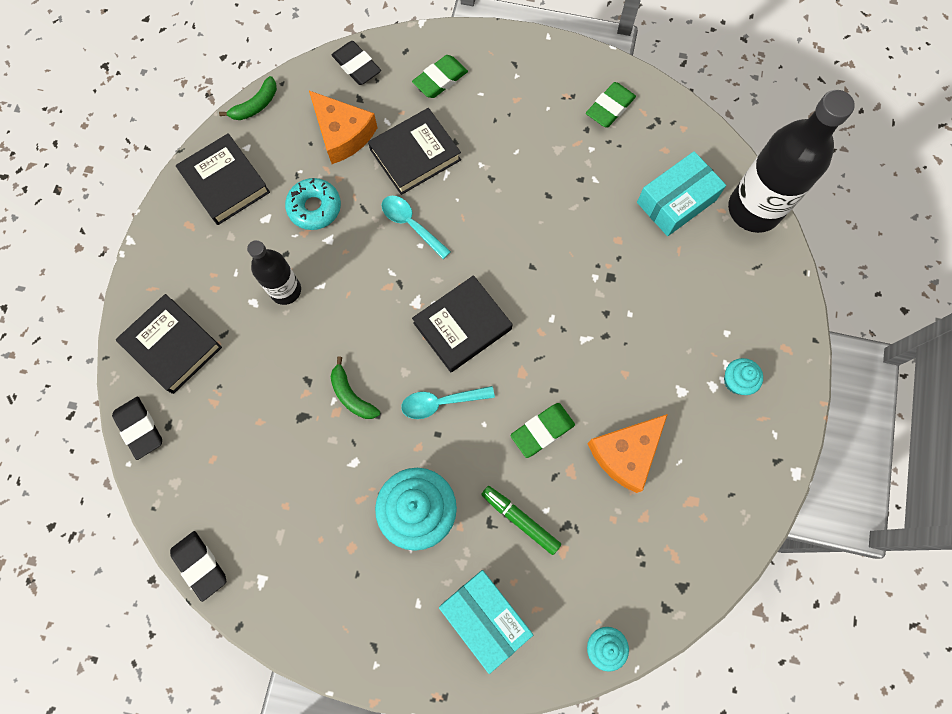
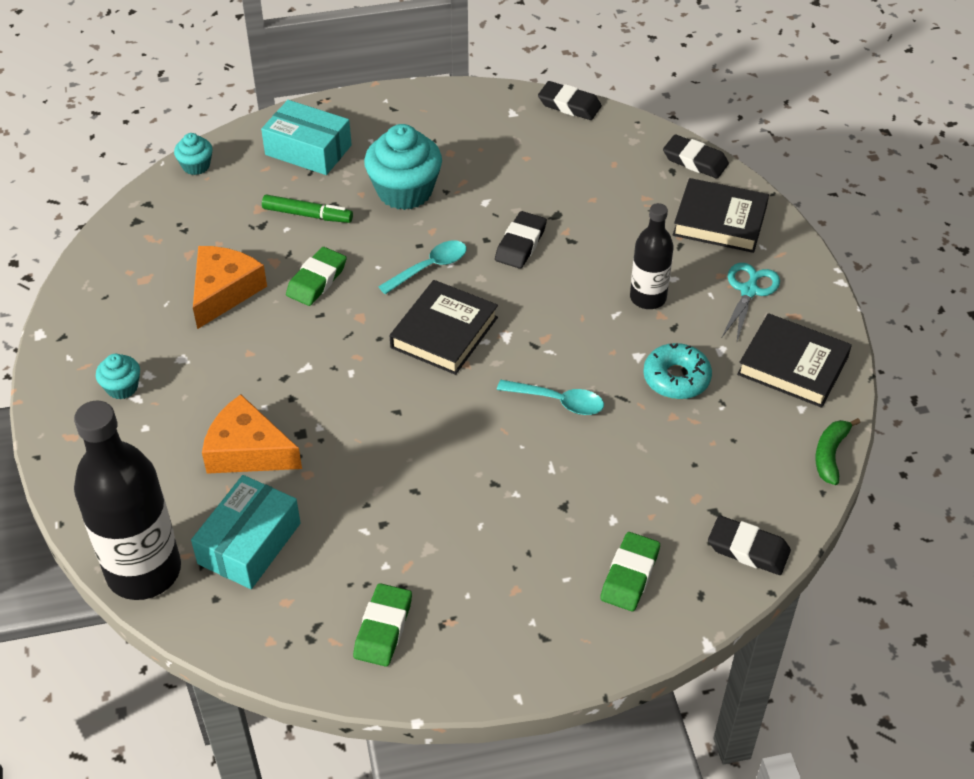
camera: 155 degrees right, 25 degrees down
(204, 263) = (749, 291): none -> turquoise scissors
(343, 134) = (704, 464): orange cheese -> orange cheese (247, 451)
(351, 395) = (520, 244): green banana -> black eraser
(415, 155) = (602, 474): black book -> none

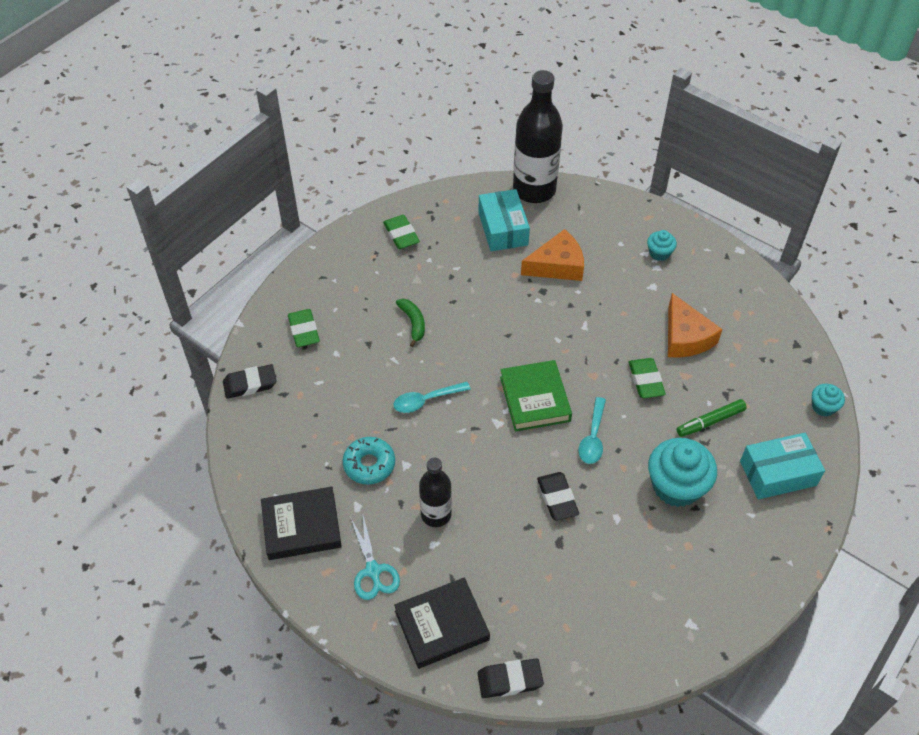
camera: 140 degrees right, 5 degrees up
(444, 332) = (535, 399): black book -> green book
(569, 105) = (659, 669): black eraser -> none
(830, 455) = (237, 475): green banana -> green banana (413, 323)

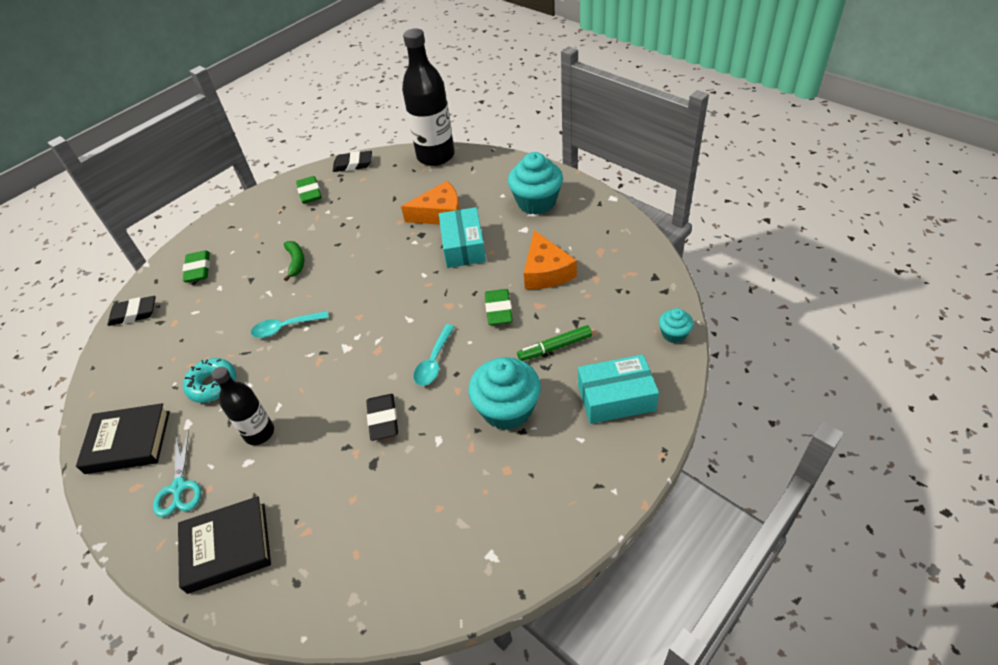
camera: 10 degrees right, 5 degrees down
(503, 228) = (399, 186): turquoise box -> turquoise box (463, 246)
(510, 680) = (278, 611): black eraser -> black eraser (353, 164)
(535, 399) = (387, 326): green book -> none
(659, 253) = (536, 202): turquoise cupcake -> turquoise cupcake, size x1.98

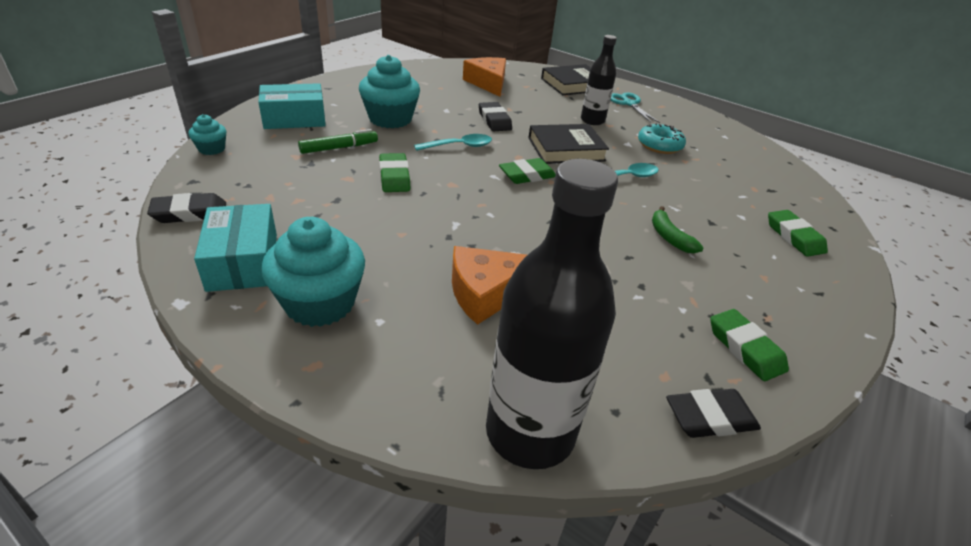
camera: 165 degrees right, 10 degrees down
(128, 442) = (693, 123): black book -> black book (566, 149)
(134, 313) = (811, 198): black eraser -> black eraser (190, 213)
(378, 322) = (527, 175): none -> green eraser
(434, 362) = (459, 146): turquoise spoon -> turquoise spoon turned 60 degrees clockwise
(463, 246) = (442, 242): turquoise box -> turquoise box (243, 261)
(546, 271) = (330, 207): orange cheese -> orange cheese (488, 83)

